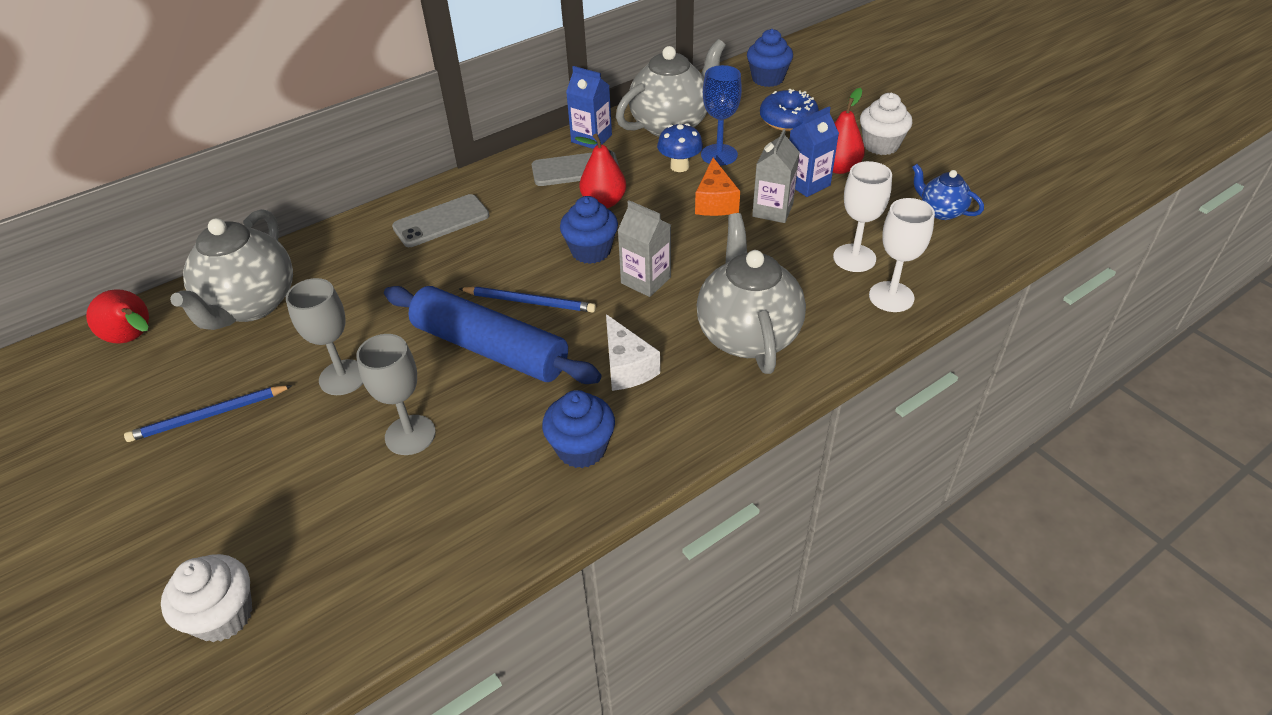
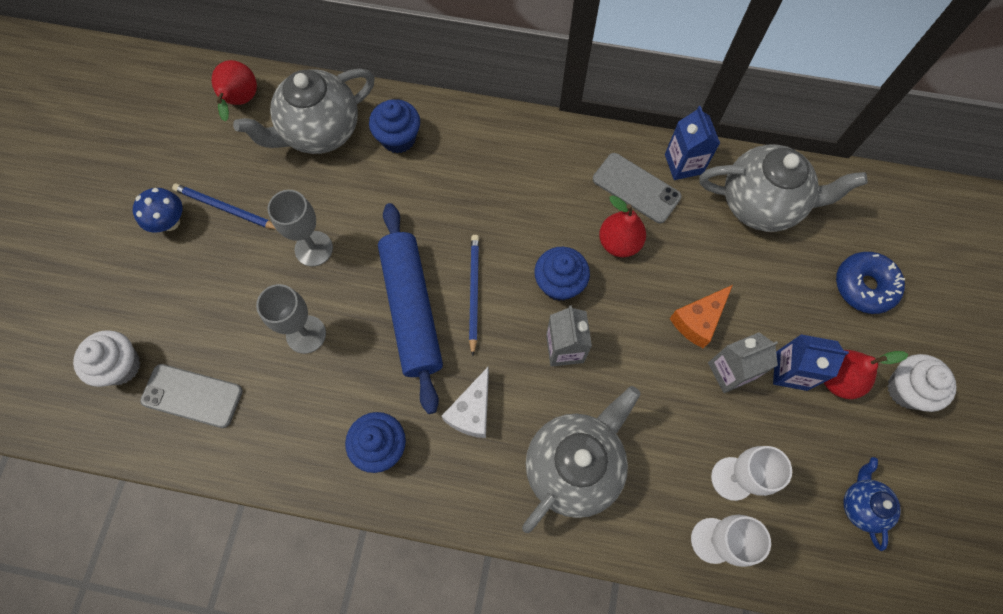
camera: 45 degrees right, 25 degrees up
(441, 221) = (495, 158): grey phone -> grey phone (192, 396)
(530, 302) = (473, 292): blue pencil -> blue pencil turned 150 degrees counterclockwise
(679, 166) = (715, 257): blue mushroom -> blue mushroom (170, 222)
(719, 155) = (759, 273): blue goblet -> none
(767, 79) = (908, 221): blue cupcake -> blue cupcake (398, 138)

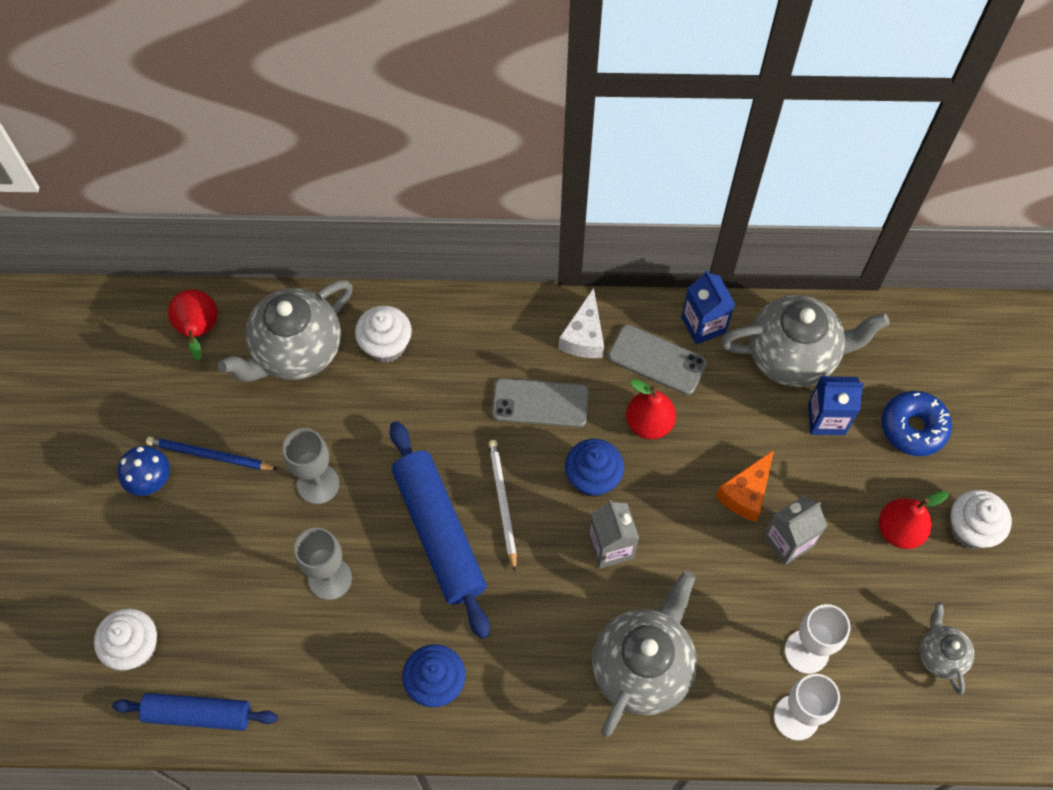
camera: 10 degrees left, 5 degrees down
(161, 437) = (198, 714): none -> blue rolling pin
(192, 396) = (221, 665): grey phone -> grey phone (540, 403)
(398, 138) = (386, 345): blue cupcake -> white cupcake
(472, 411) = (525, 629): white cheese -> white cheese (584, 336)
(473, 292) = (502, 503): blue pencil -> white pencil
(791, 371) = (850, 530): blue carton -> blue carton (826, 419)
(861, 505) = (940, 655): blue teapot -> grey teapot

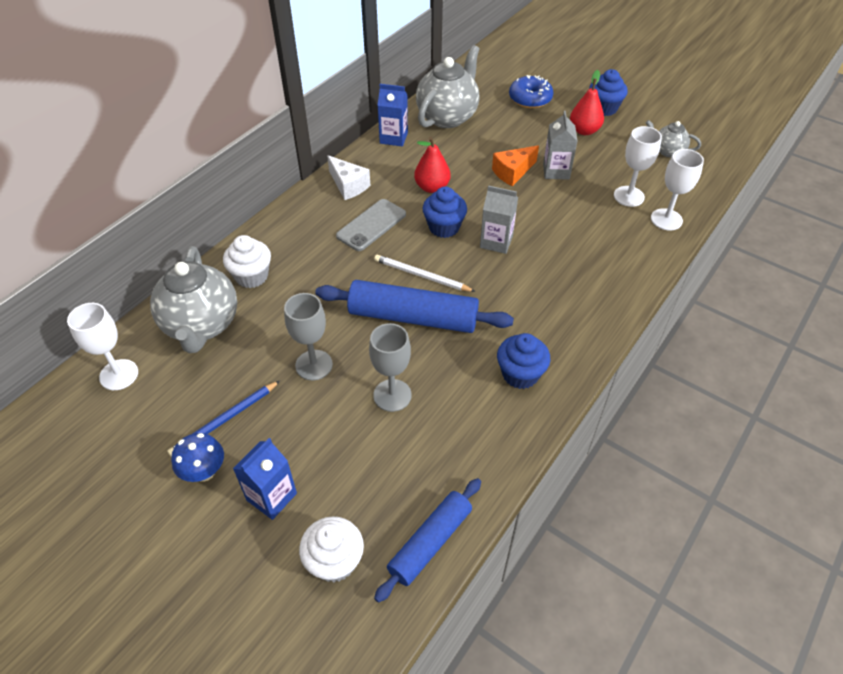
camera: 55 degrees left, 15 degrees down
(199, 331) = (119, 375): red pear -> white goblet
(642, 667) = (587, 267): grey teapot -> none
(657, 360) = (395, 165): grey phone -> none
(746, 493) = (512, 172): orange cheese -> orange cheese turned 75 degrees clockwise
(826, 419) = (496, 123): blue carton -> blue carton (271, 497)
(970, 529) = (604, 108): white cupcake -> blue cupcake

